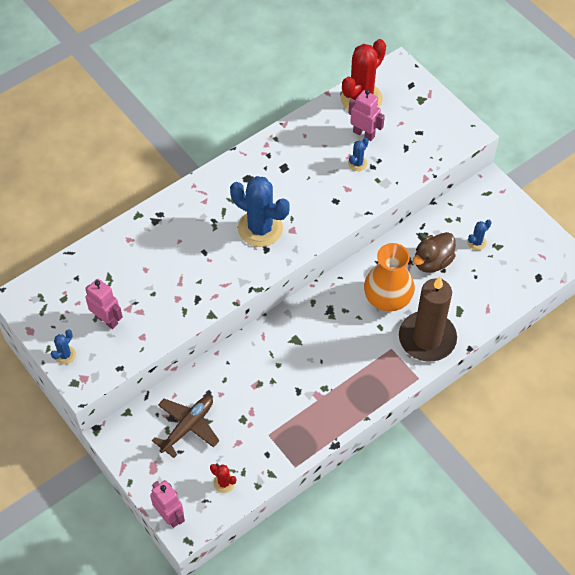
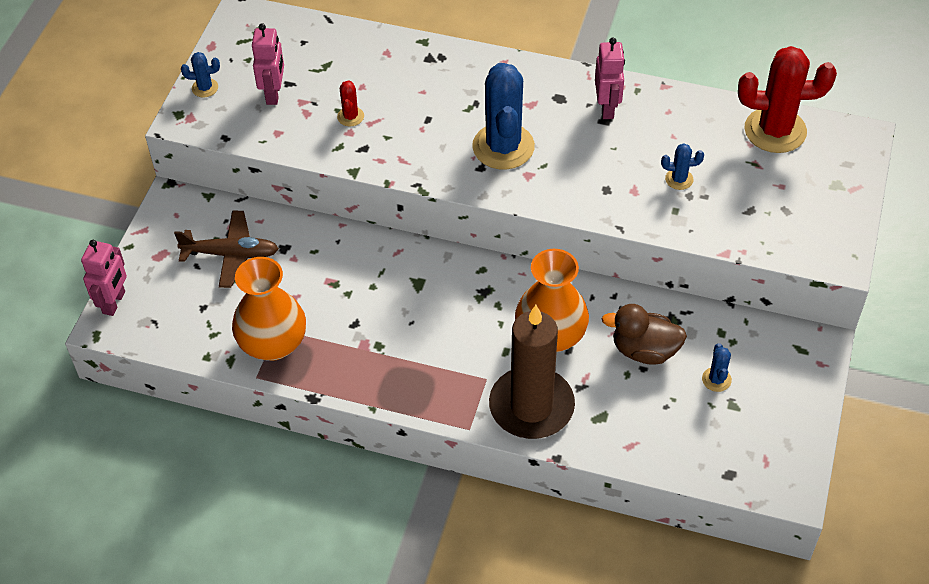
camera: 55 degrees right, 5 degrees down
(224, 483) = (187, 325): red cactus -> red cactus (350, 116)
(277, 443) = (273, 344): none -> orange vase
(364, 134) = (727, 161): pink robot -> pink robot (607, 108)
(476, 242) = (716, 379): blue cactus -> blue cactus turned 75 degrees clockwise

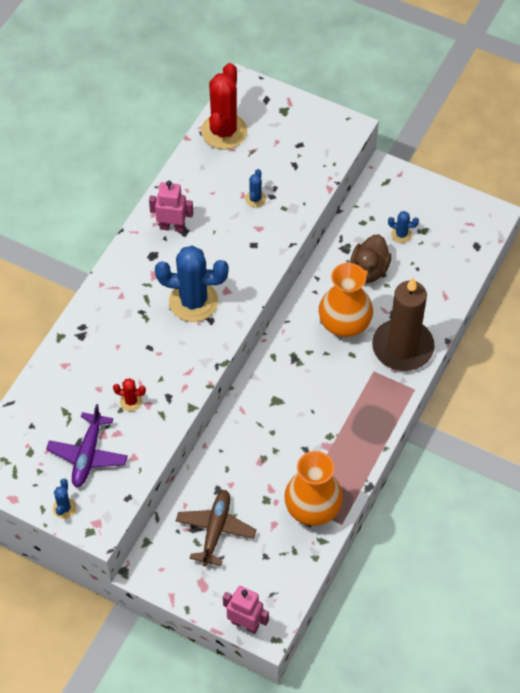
camera: 80 degrees left, 5 degrees up
(274, 94) = (87, 455): pink robot -> purple plane

